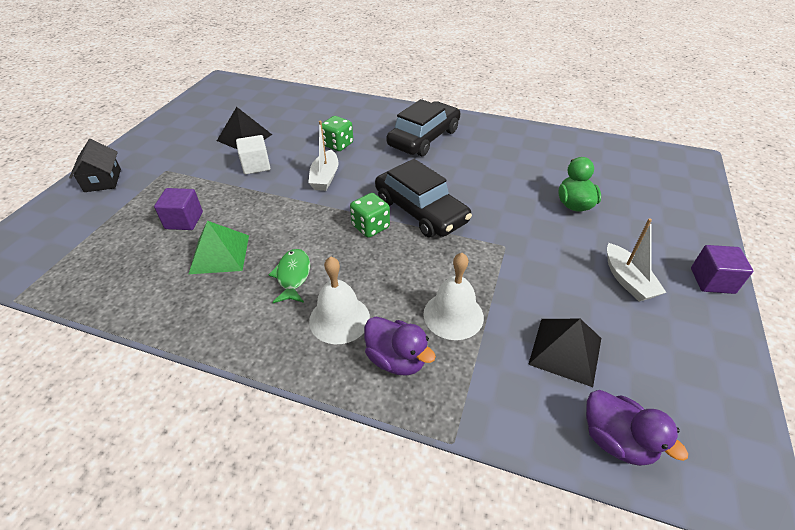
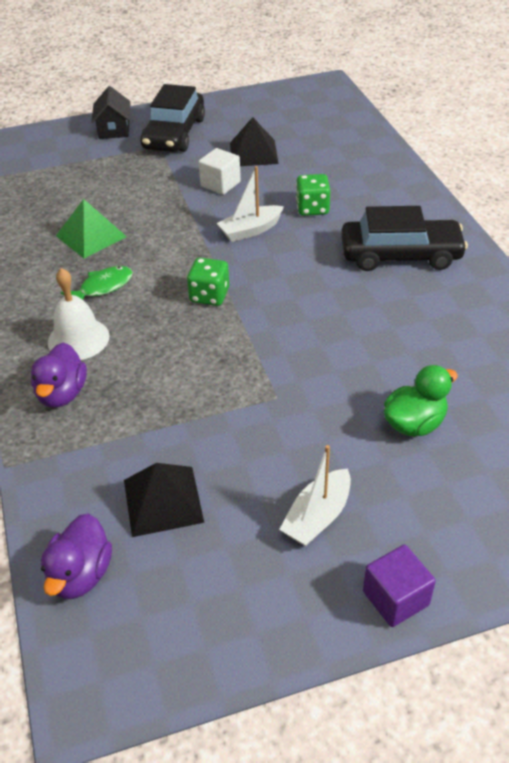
camera: 55 degrees right, 0 degrees up
(103, 180) = (114, 129): black house -> black house turned 45 degrees counterclockwise
(184, 220) = (110, 195): purple cube -> none
(420, 211) = (268, 314): black car -> black car (174, 133)
(453, 315) = (142, 404): white bell -> none

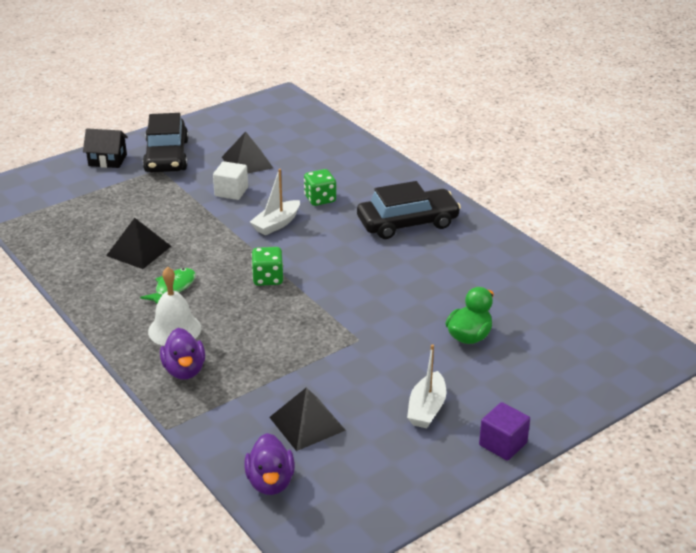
camera: 20 degrees left, 10 degrees down
(91, 236) = (138, 251): green pyramid -> black pyramid
(114, 129) = (107, 160): black house -> black house turned 60 degrees counterclockwise

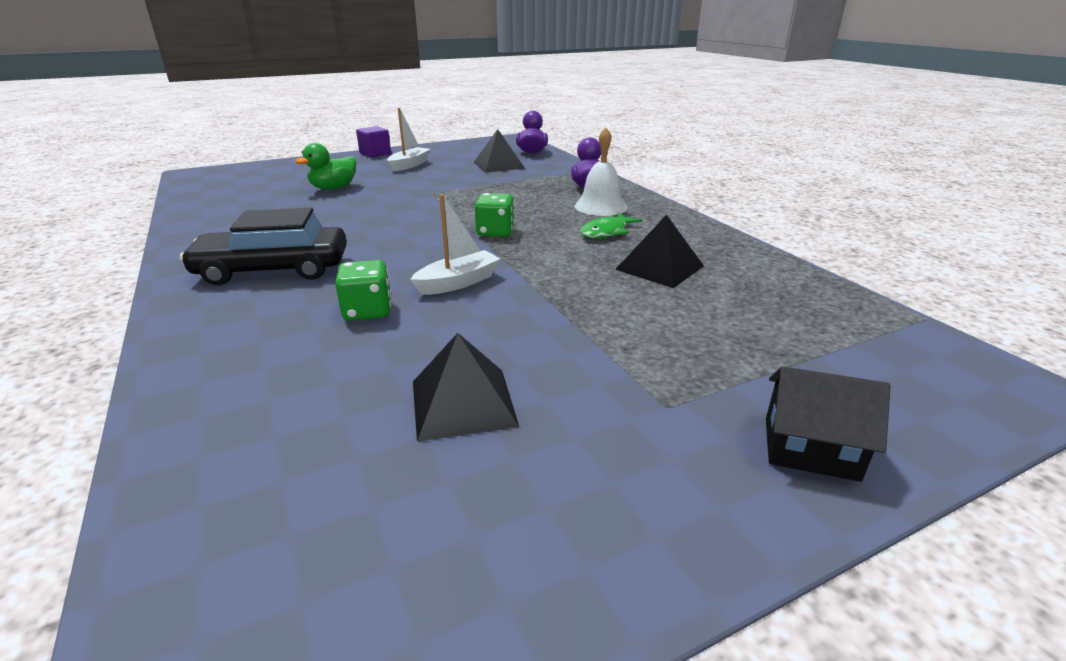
camera: 170 degrees left, 5 degrees down
(166, 156) = (658, 445): black car -> none
(231, 192) = (514, 337): white cube -> none

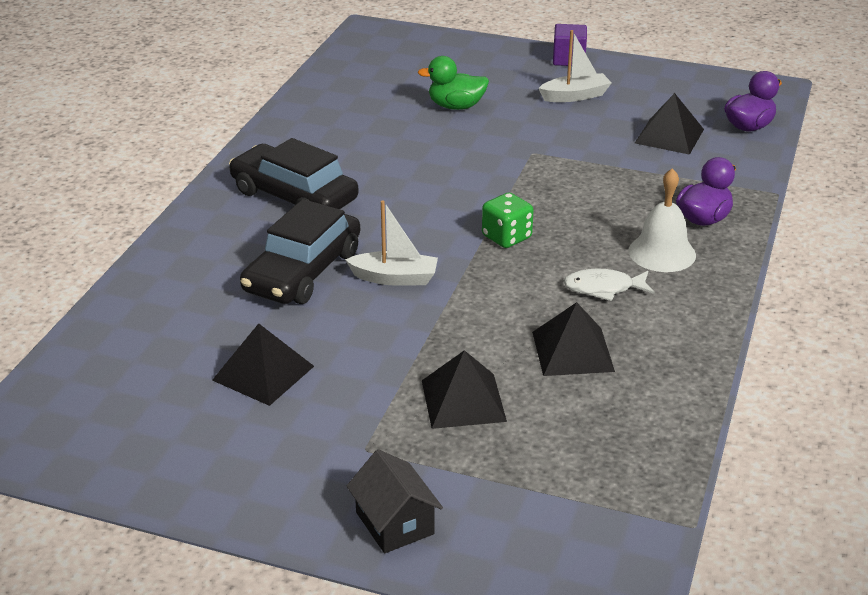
camera: 45 degrees right, 5 degrees up
(367, 311) = (302, 271): green dice -> black car
(606, 232) = (603, 288): green fish -> white fish
(660, 328) = (463, 400): none -> black pyramid

